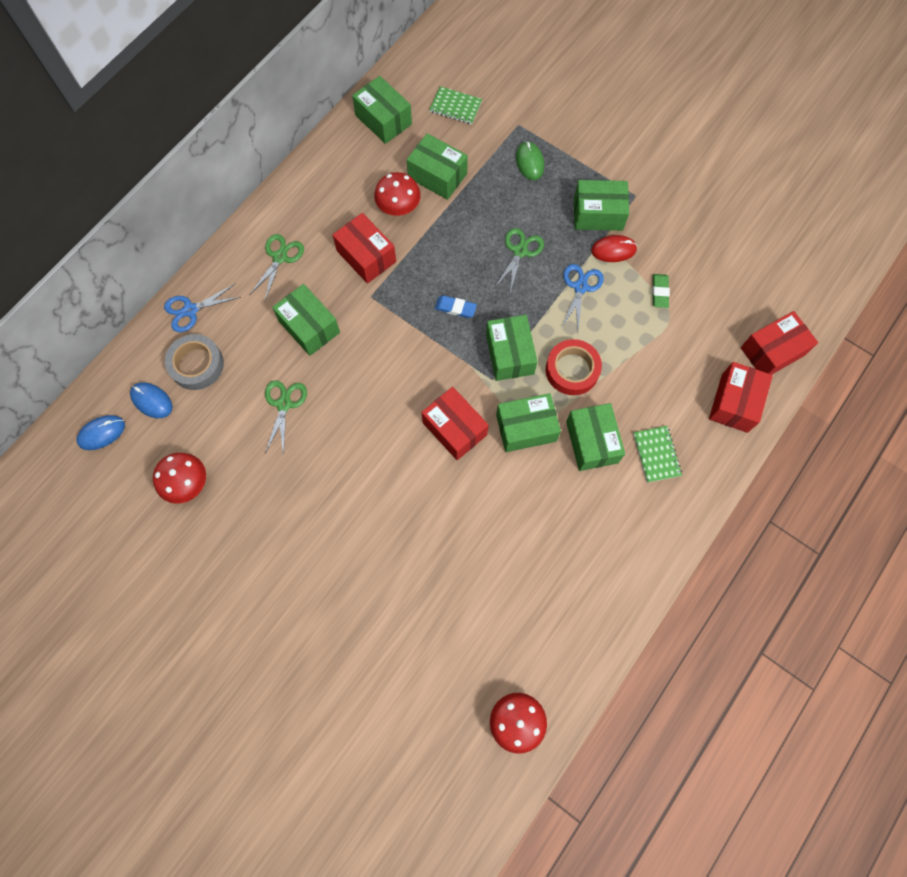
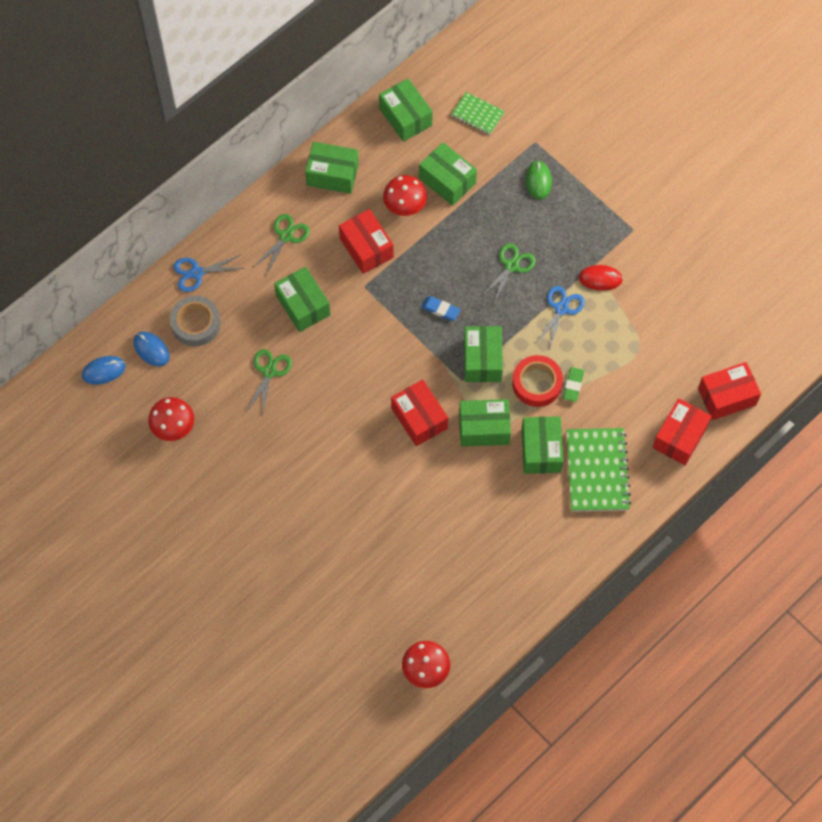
camera: 10 degrees right, 5 degrees down
(598, 214) = (593, 242): green box -> green box (332, 174)
(656, 454) = (597, 471): green notebook -> green notebook, size x1.79
(659, 292) = (635, 325): green eraser -> green eraser (573, 385)

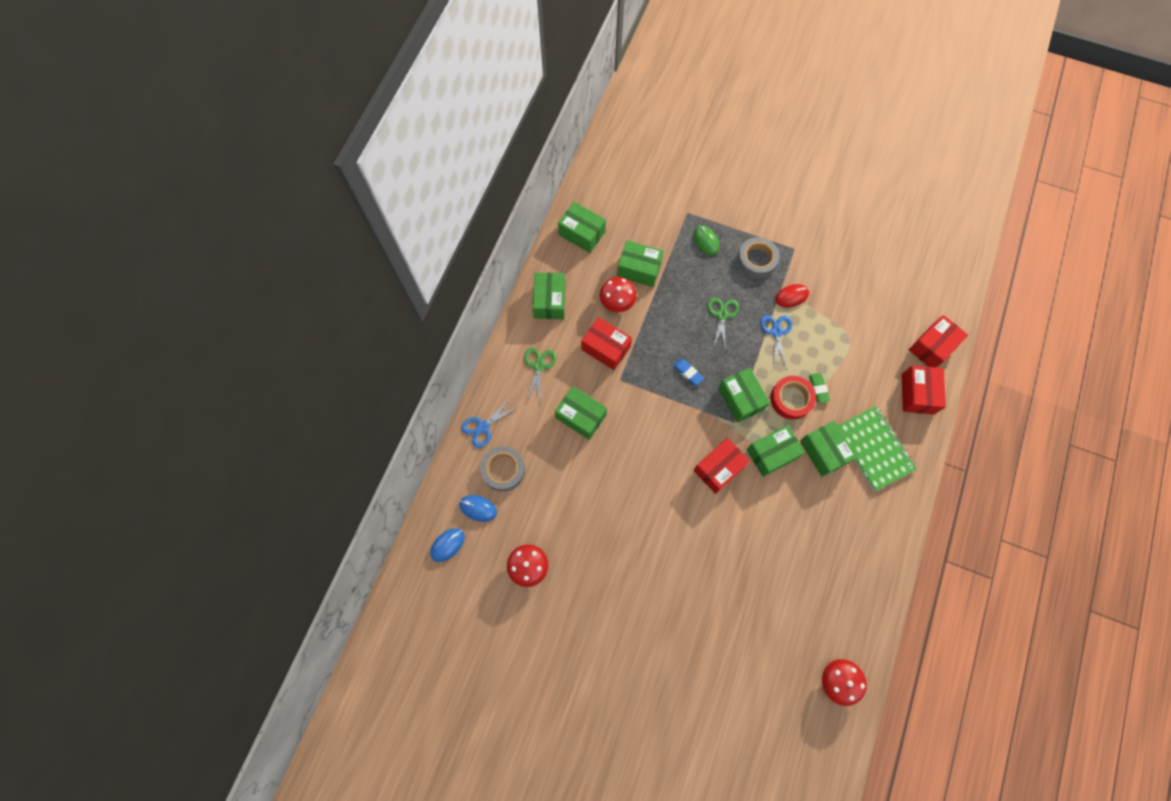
camera: 25 degrees left, 5 degrees up
(269, 372) = (582, 484): green scissors -> none
(332, 174) = (549, 301): green box -> green box turned 75 degrees counterclockwise
(419, 418) = (719, 468): red box -> red box turned 75 degrees counterclockwise
(440, 309) = (688, 372): blue eraser -> blue eraser turned 45 degrees clockwise
(477, 114) = (634, 209): green notebook -> none
(584, 224) = (756, 260): none -> grey tape

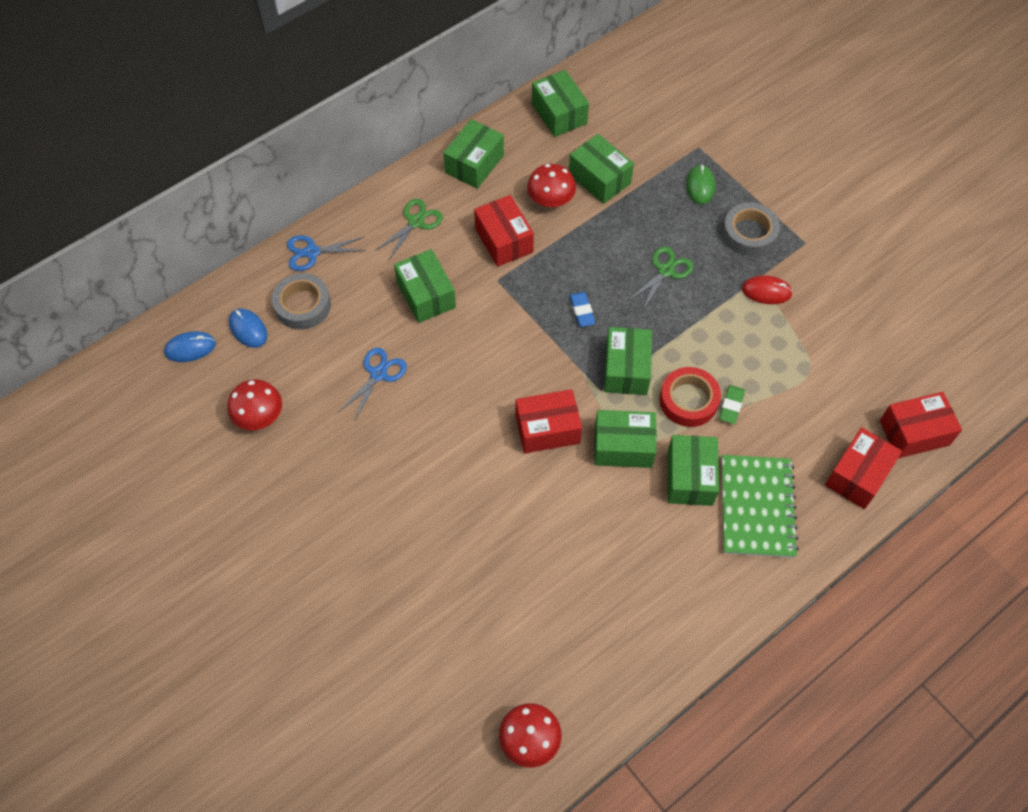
camera: 30 degrees right, 10 degrees down
(776, 332) = (720, 320): blue scissors -> blue scissors (378, 374)

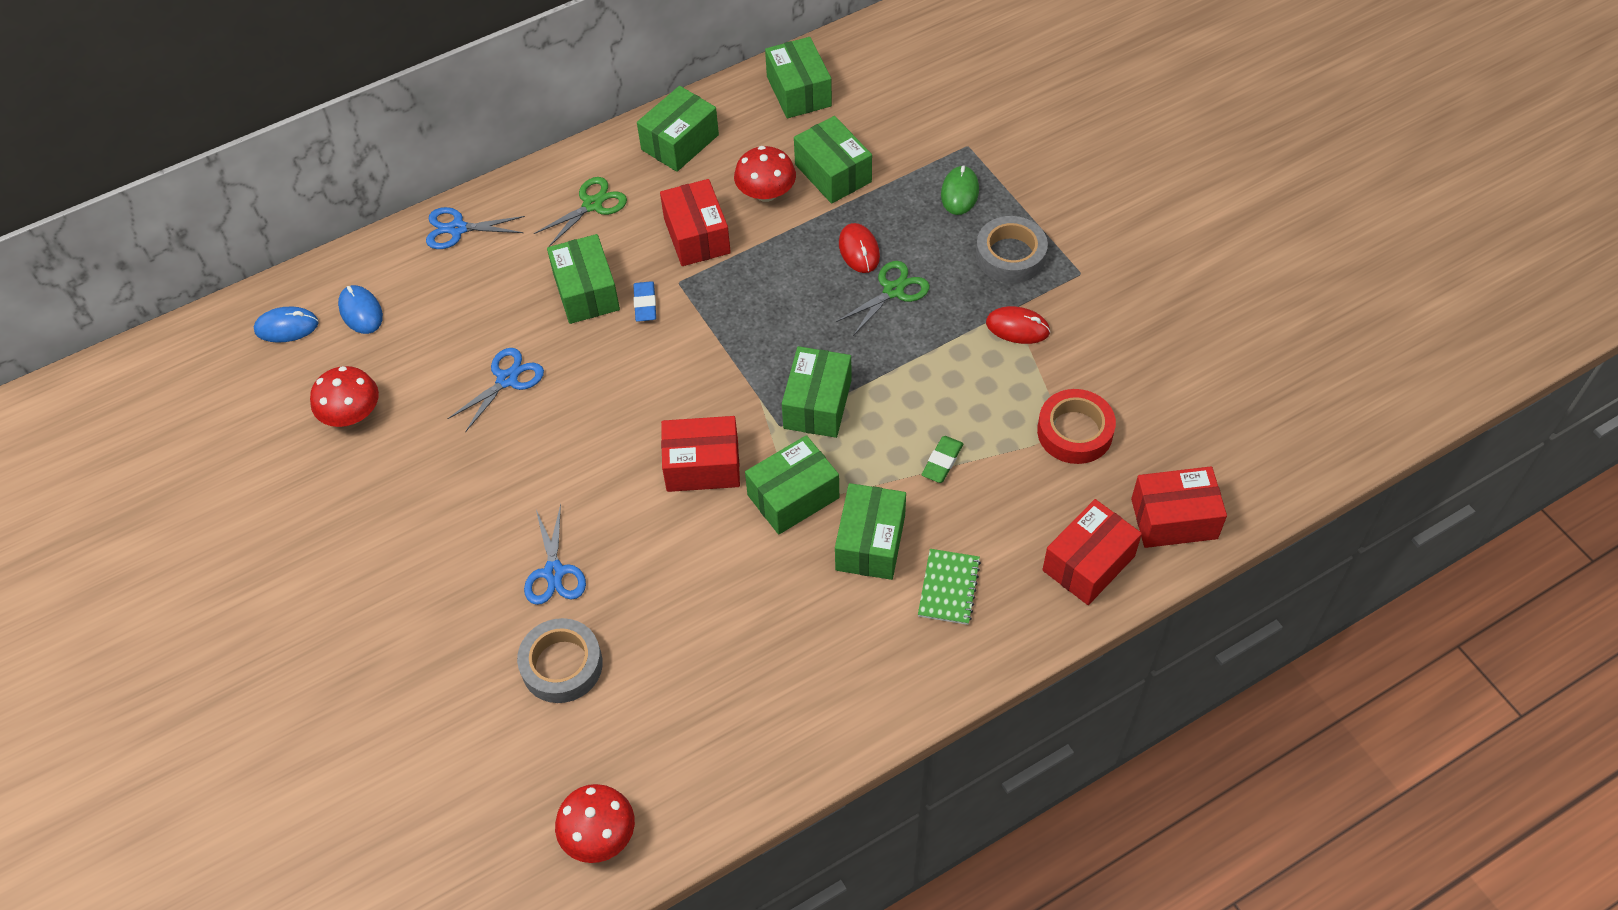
camera: 10 degrees right, 5 degrees down
(302, 305) = (433, 290): grey tape -> grey tape (562, 665)
(449, 529) = (554, 572): none -> blue scissors
(582, 311) = (776, 329): blue eraser -> blue eraser (645, 304)
(623, 446) = (793, 496): green box -> green box turned 45 degrees counterclockwise
(632, 240) = (859, 250): none -> red mouse
(688, 400) = (889, 449): red tape -> red tape (1075, 432)
(757, 507) = (949, 588): green notebook -> green notebook, size x0.56

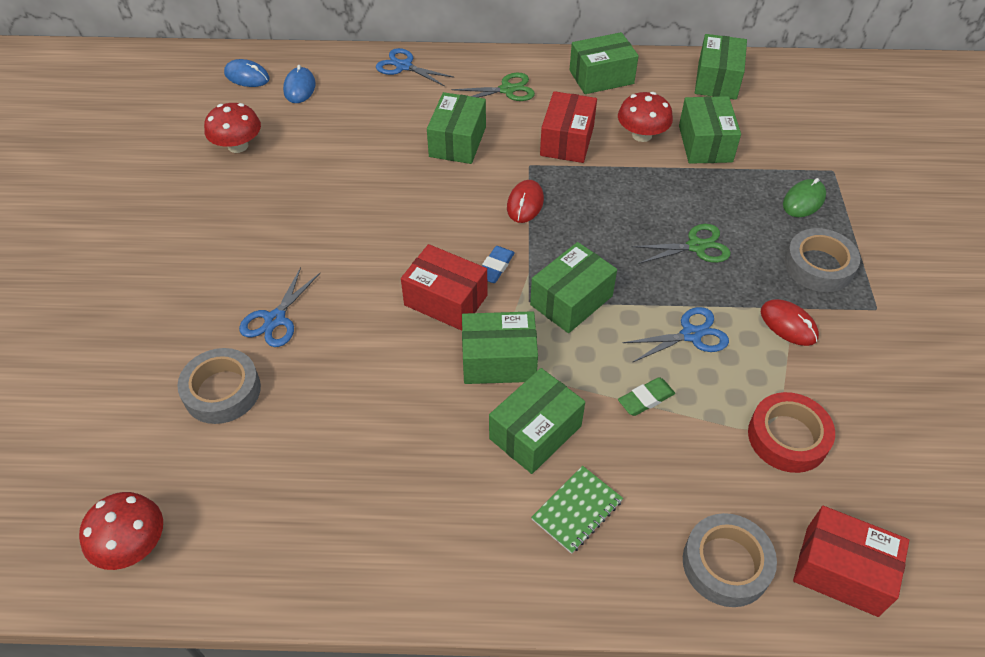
camera: 30 degrees right, 5 degrees down
(507, 379) = (356, 172): blue scissors -> blue scissors (691, 335)
(645, 304) = (493, 168): blue eraser -> blue eraser (495, 267)
(859, 250) = (688, 205): red mouse -> red mouse (525, 203)
(1088, 563) = (726, 564): red box -> grey tape

